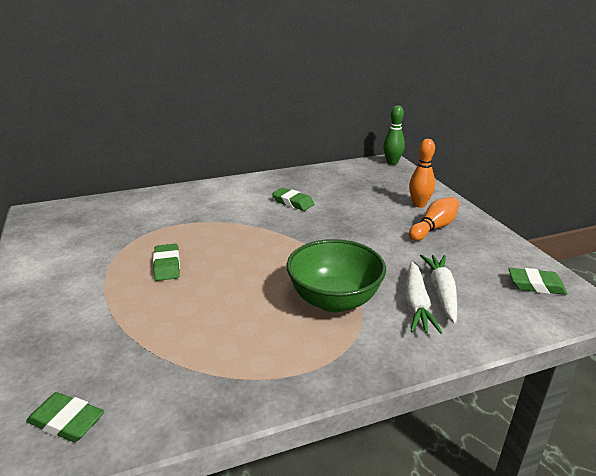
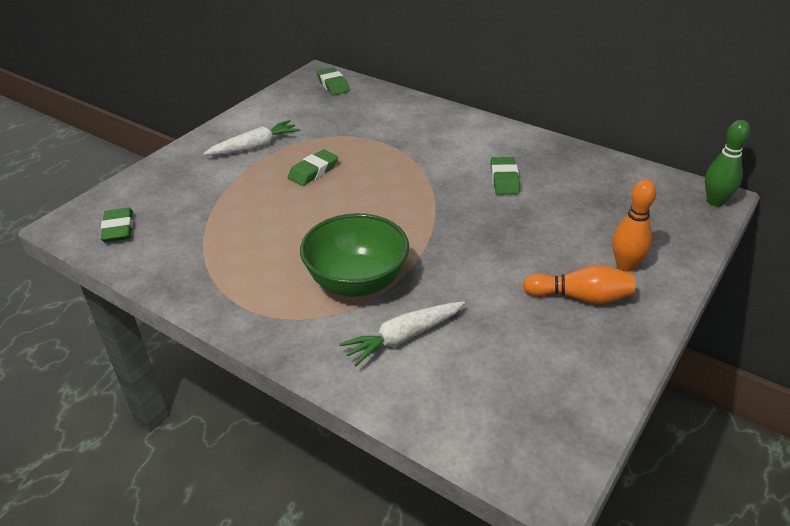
camera: 55 degrees right, 10 degrees up
(441, 292) = (444, 348): white carrot -> white carrot (254, 146)
(535, 285) = (543, 422): green eraser -> green eraser (333, 85)

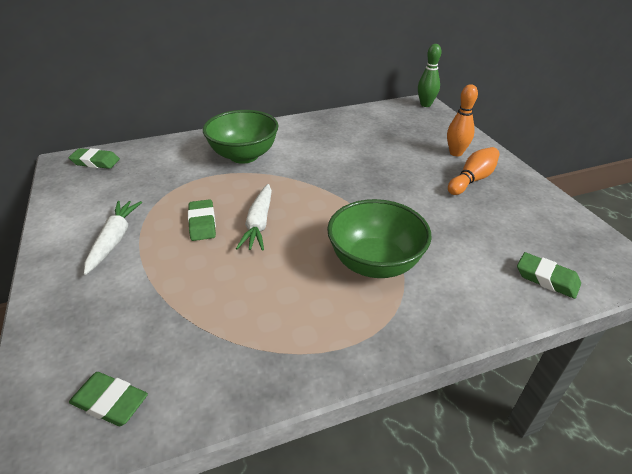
camera: 55 degrees left, 0 degrees up
(404, 337) = (459, 267): white carrot -> white carrot (259, 223)
(431, 141) = (244, 156): none -> green bowl
(504, 179) = (327, 150): green eraser -> green eraser (546, 279)

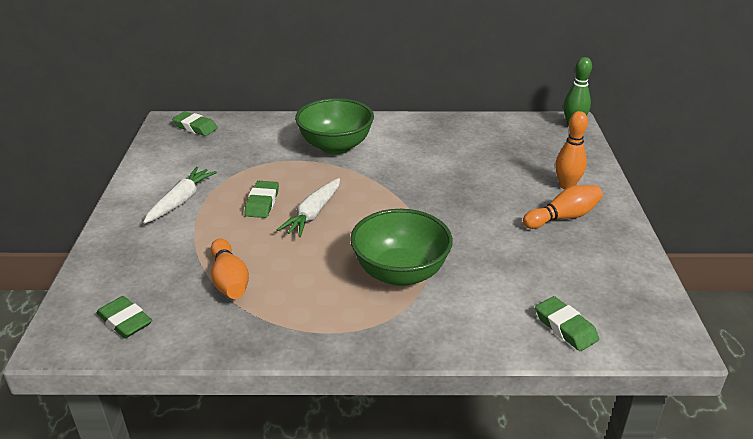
camera: 20 degrees right, 5 degrees down
(210, 316) = (229, 280): none -> orange bowling pin

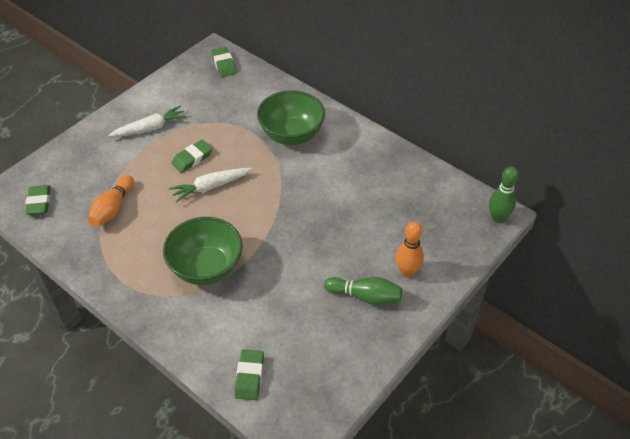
camera: 40 degrees right, 15 degrees up
(563, 217) = (365, 296): orange bowling pin -> green bowling pin

